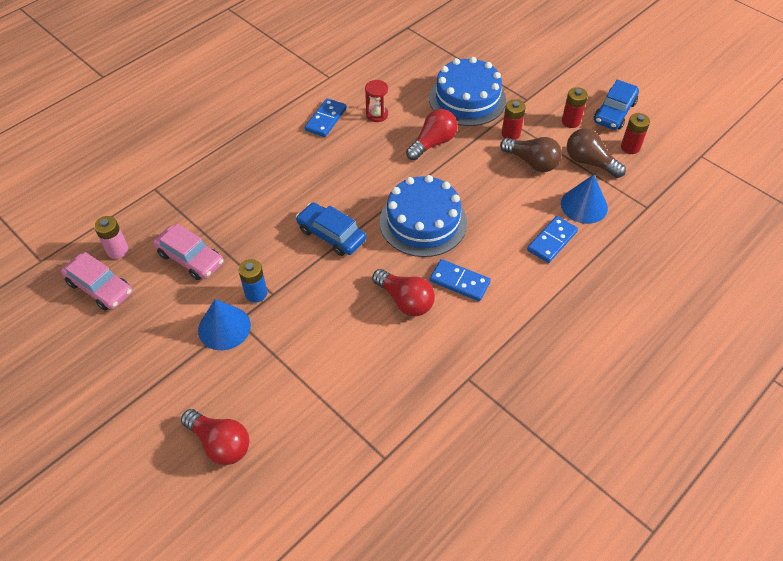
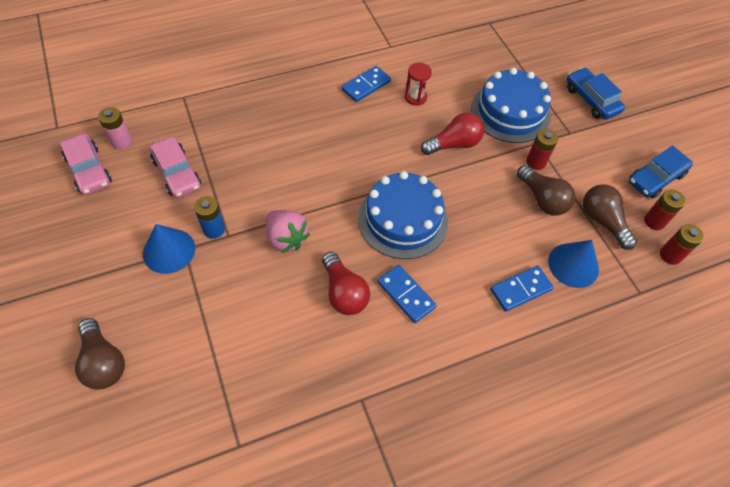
camera: 20 degrees right, 5 degrees up
(220, 443) = (103, 362): red light bulb -> brown light bulb
(328, 276) = (286, 239): none -> pink strawberry
(331, 235) = (311, 199): blue car -> blue car (591, 99)
(570, 121) = (604, 171): red battery -> red battery (670, 255)

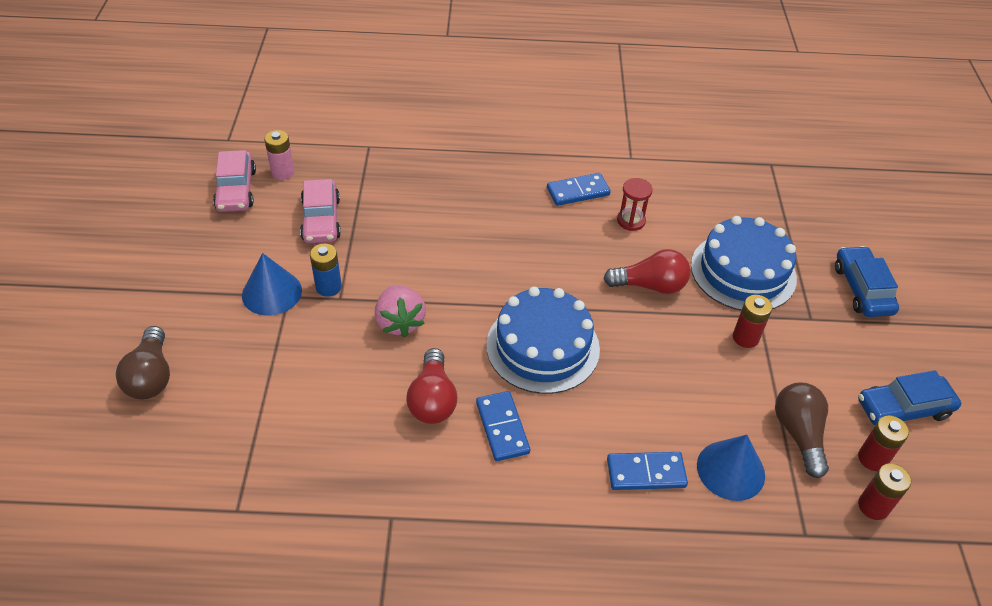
camera: 25 degrees right, 10 degrees down
(542, 199) = (731, 382): brown light bulb -> none

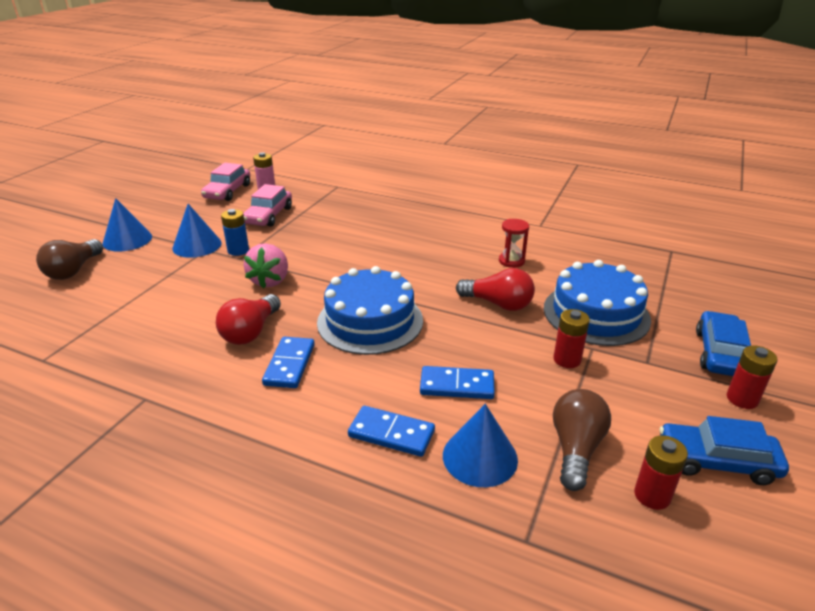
camera: 25 degrees right, 15 degrees down
(175, 307) = (127, 240): none -> blue cone
(578, 191) = (478, 236): blue domino -> blue domino (457, 385)
(873, 506) = (627, 541): red battery -> red battery (742, 399)

